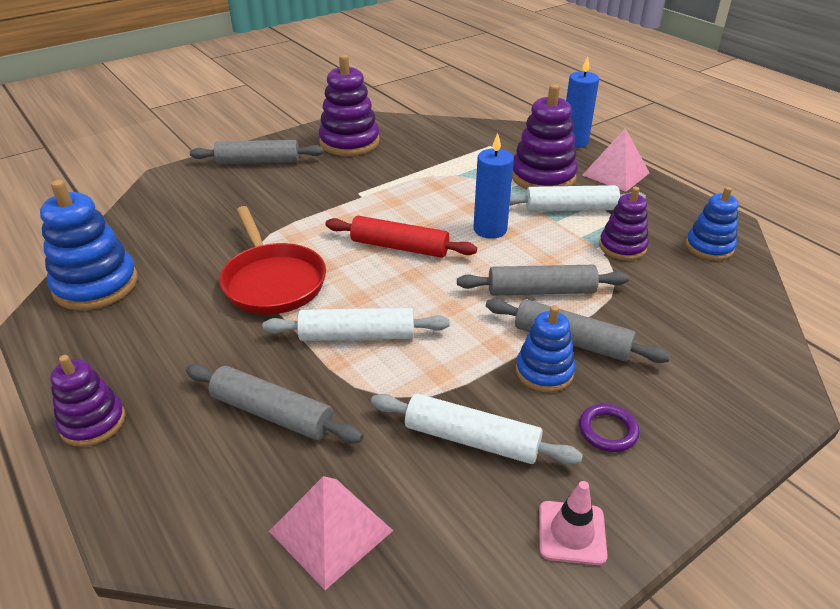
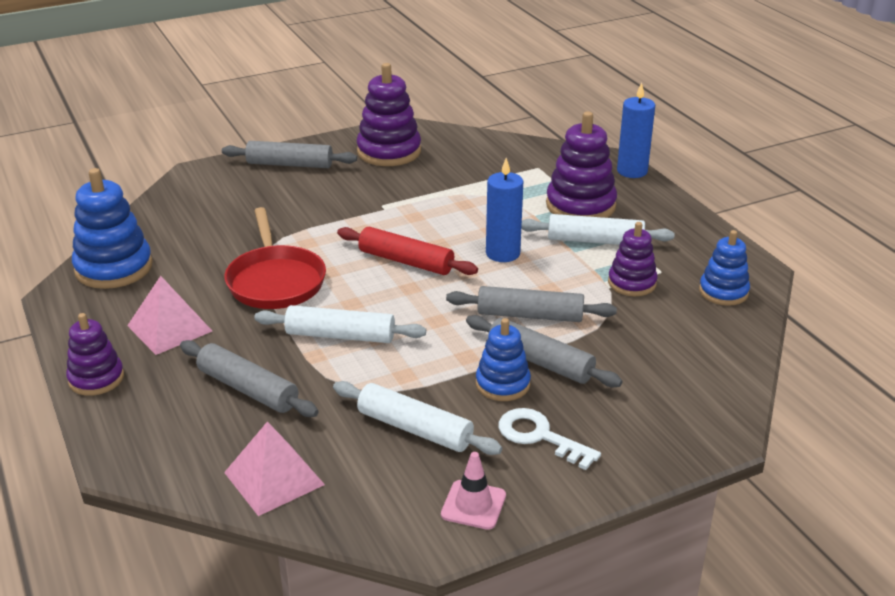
camera: 10 degrees right, 5 degrees down
(608, 430) = (540, 436): purple ring -> white key
(615, 174) = (661, 209): pink pyramid -> pink pyramid (169, 328)

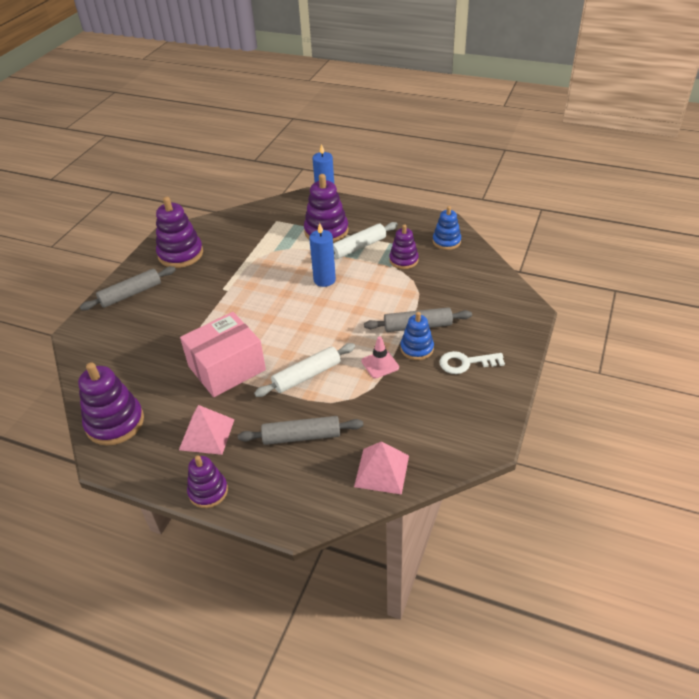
camera: 40 degrees left, 10 degrees up
(114, 268) = (115, 423): blue stacking toy -> purple stacking toy
(275, 280) = (227, 368): red pan -> pink box
(406, 261) = (282, 313): red rolling pin -> none
(415, 429) = (409, 398): white rolling pin -> none
(473, 505) = (483, 415): pink traffic cone -> pink traffic cone (380, 364)
(530, 315) = (381, 305): grey rolling pin -> none

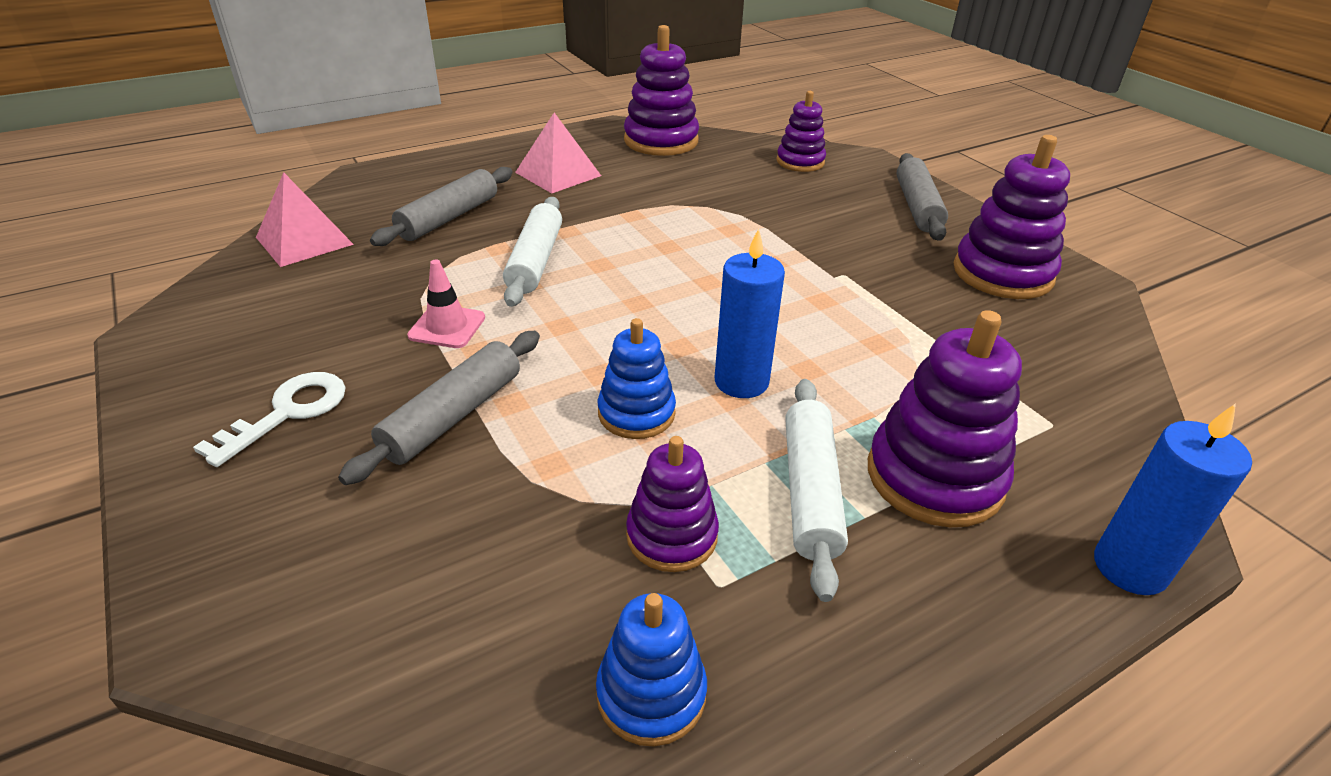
camera: 125 degrees right, 5 degrees down
(208, 491) = (483, 153): purple stacking toy -> purple stacking toy (800, 162)
(227, 368) = (646, 217): pink box -> none
(417, 348) = (410, 381): blue stacking toy -> blue stacking toy (636, 413)

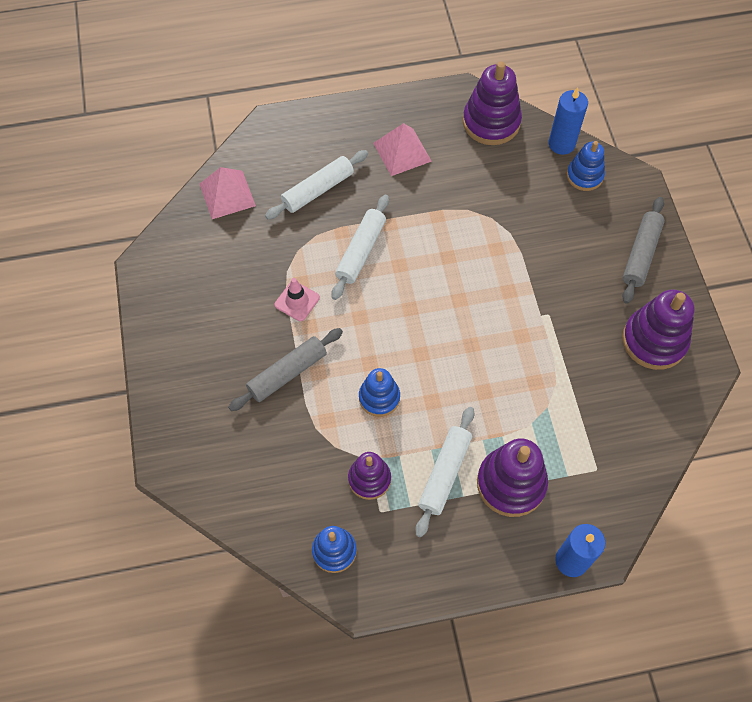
camera: 20 degrees right, 25 degrees up
(287, 413) = (208, 348): white key -> none
(449, 218) = (318, 190): grey rolling pin -> white rolling pin
(741, 381) = (443, 390): blue candle -> blue candle (561, 144)
(800, 162) = (584, 176): purple stacking toy -> blue stacking toy

